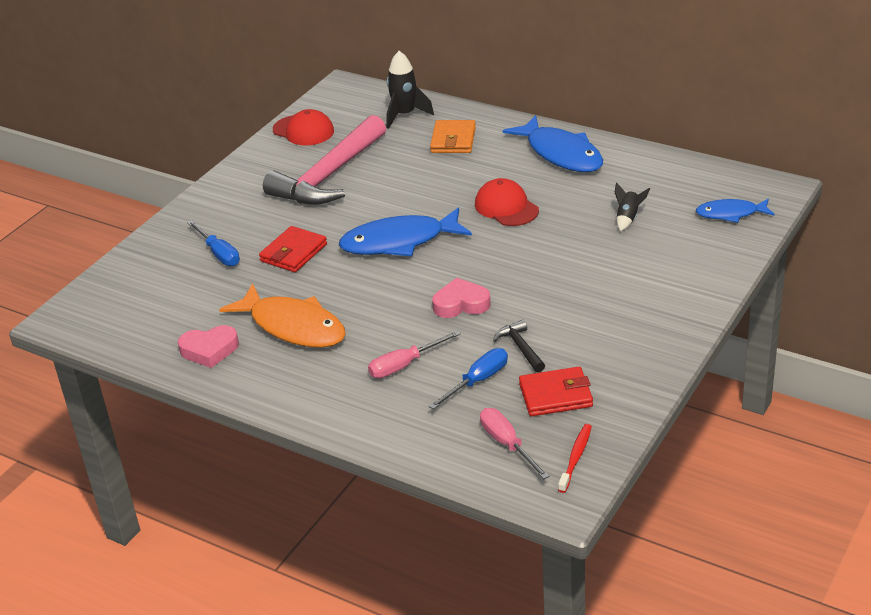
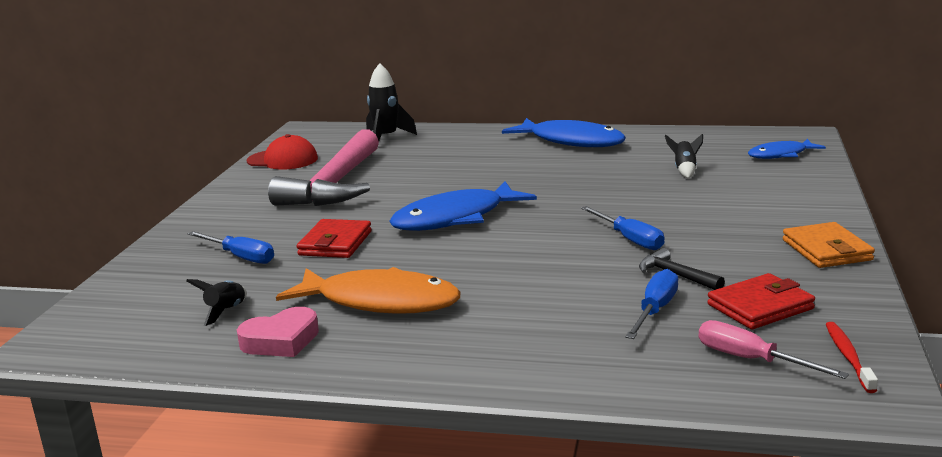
camera: 20 degrees left, 15 degrees down
(185, 312) = (226, 311): none -> black rocket
(404, 365) = (551, 312): pink screwdriver -> none
(453, 140) = (452, 146): orange wallet -> orange wallet (827, 250)
(461, 304) = (571, 252): pink heart -> none
(506, 207) = (551, 180): red cap -> none
(516, 298) = (629, 239): none -> blue screwdriver

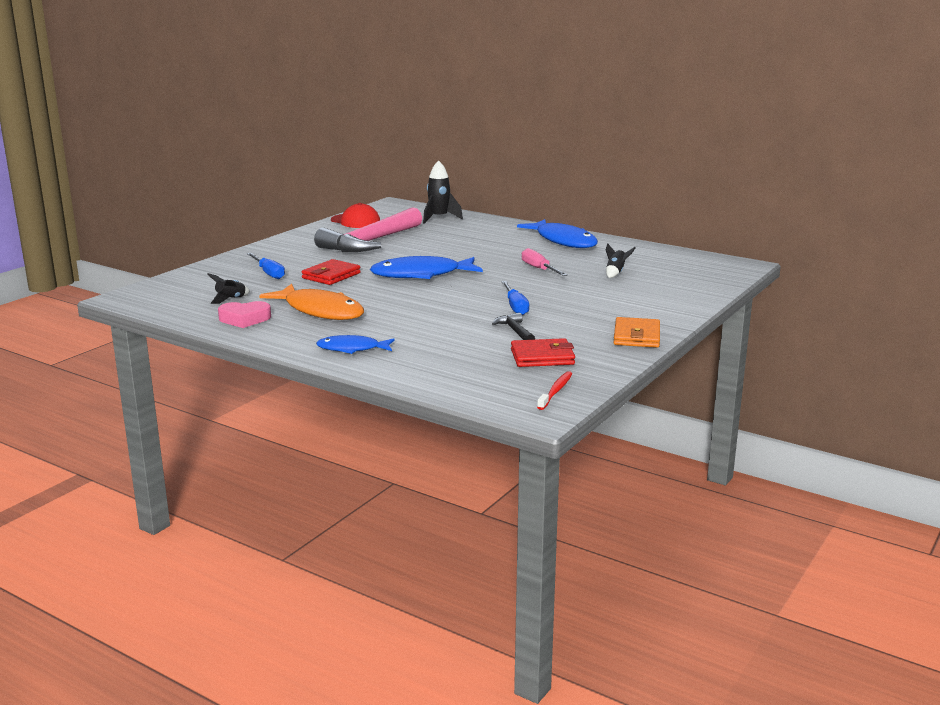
camera: 20 degrees right, 0 degrees up
(655, 310) = (474, 346): blue screwdriver -> none
(751, 360) = (494, 381): pink screwdriver -> pink screwdriver (539, 269)
(781, 155) = (702, 275): blue fish -> blue fish (352, 349)

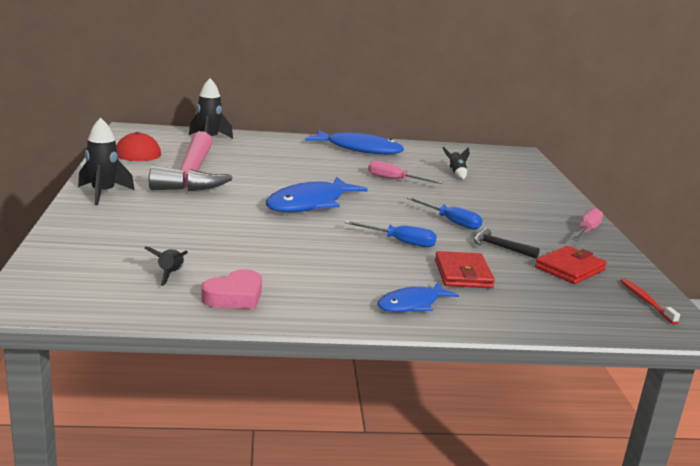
camera: 40 degrees left, 0 degrees up
(268, 273) = (150, 231): blue screwdriver -> blue screwdriver (400, 242)
(283, 245) = (103, 193): none -> black rocket
(320, 311) = (295, 266): orange fish -> none
(331, 276) = (225, 221): red wallet -> red wallet (463, 274)
(637, 336) = (586, 231): orange wallet -> pink screwdriver

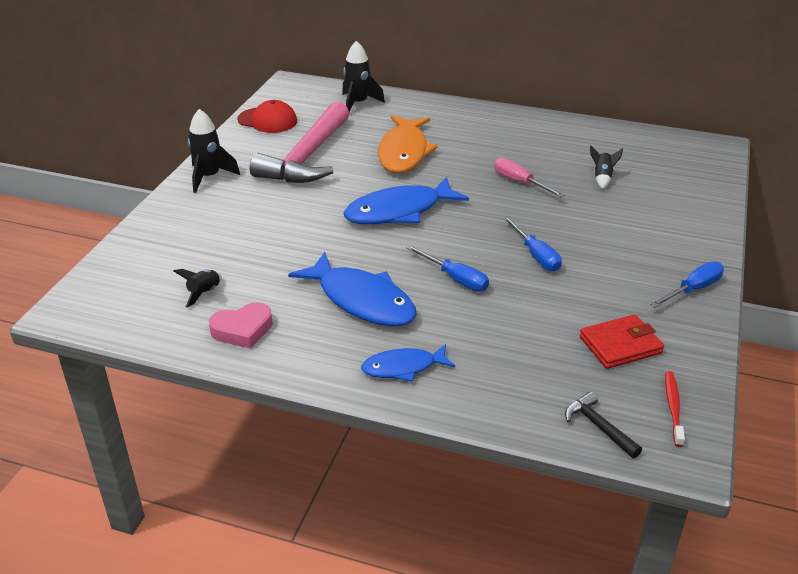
camera: 25 degrees right, 15 degrees up
(279, 167) = (404, 152): none -> orange fish
(359, 149) = (514, 128): blue fish -> blue fish (361, 300)
(463, 274) = (489, 334): red wallet -> none
(500, 247) = (563, 301): black hammer -> black hammer (599, 427)
(586, 231) = (693, 289): pink screwdriver -> blue screwdriver

